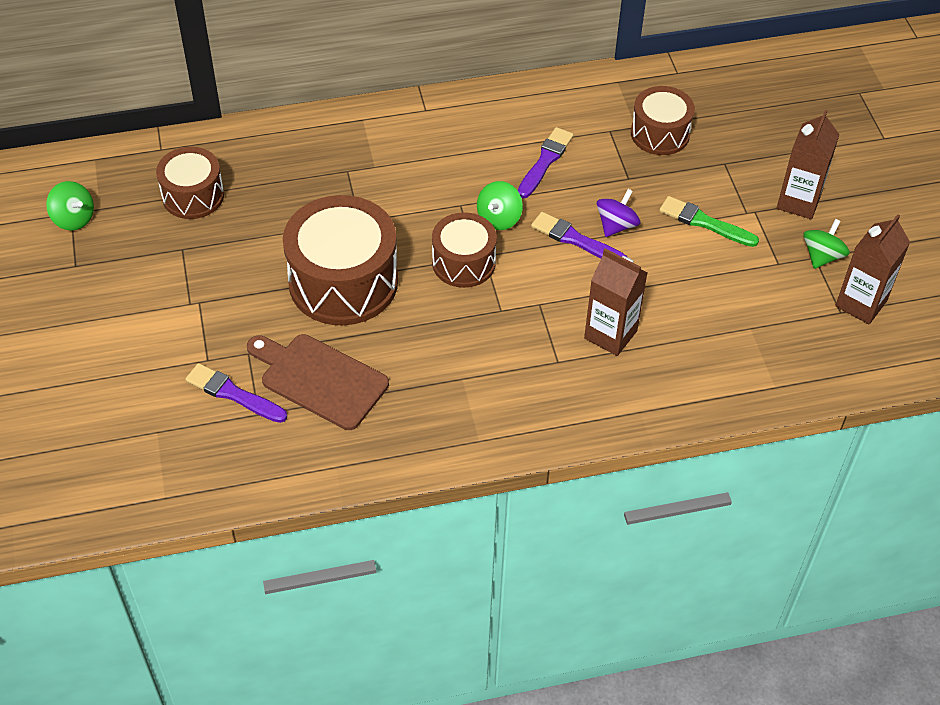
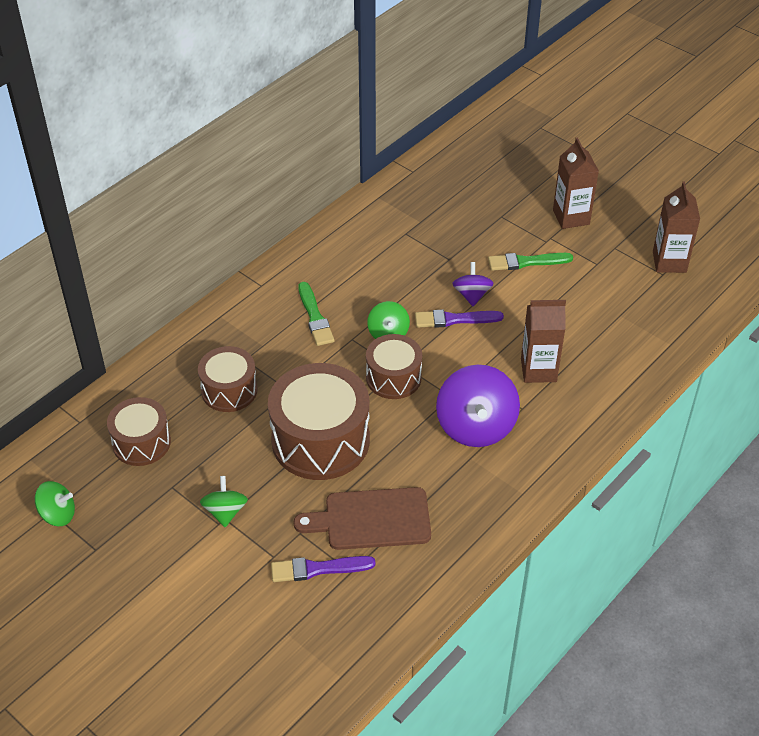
camera: 35 degrees left, 5 degrees down
(446, 166) = (315, 317): none -> green brush
(496, 352) = (476, 426): none -> purple spinning top
(545, 161) = (382, 277): purple brush -> none
(660, 133) = (441, 218): brown drum -> brown drum (229, 390)
(822, 256) = (618, 244): green spinning top -> green spinning top (225, 512)

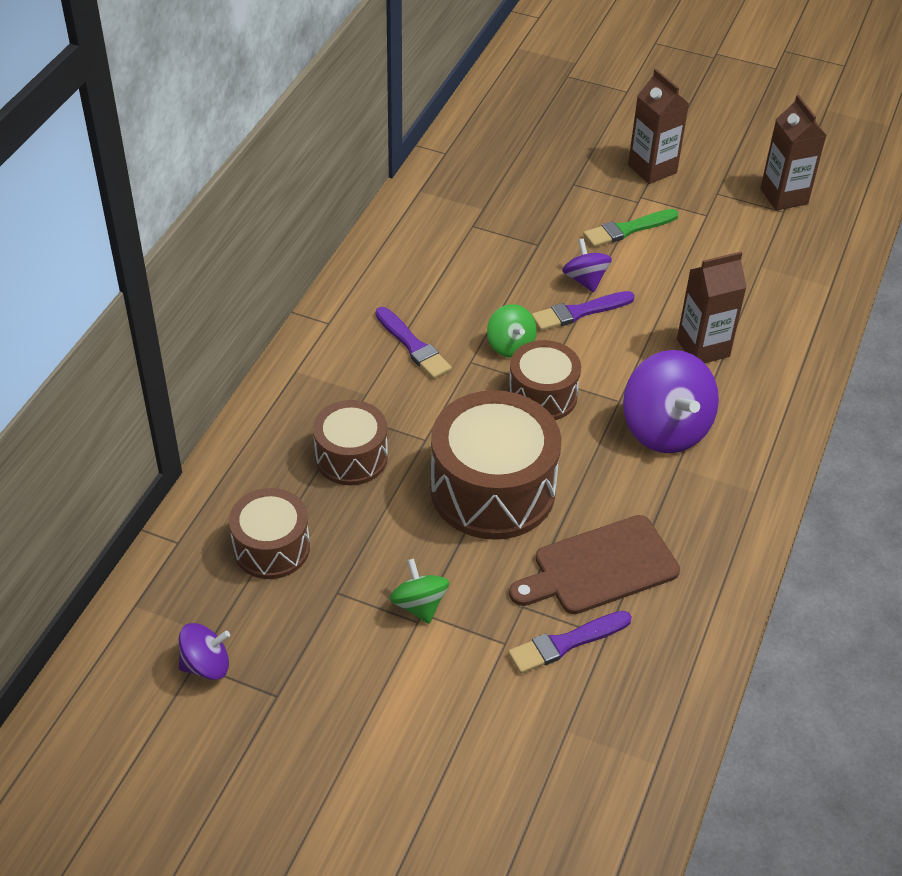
camera: 20 degrees left, 0 degrees up
(58, 514) = (206, 665): green spinning top -> purple spinning top
(315, 317) = (413, 346): green brush -> purple brush

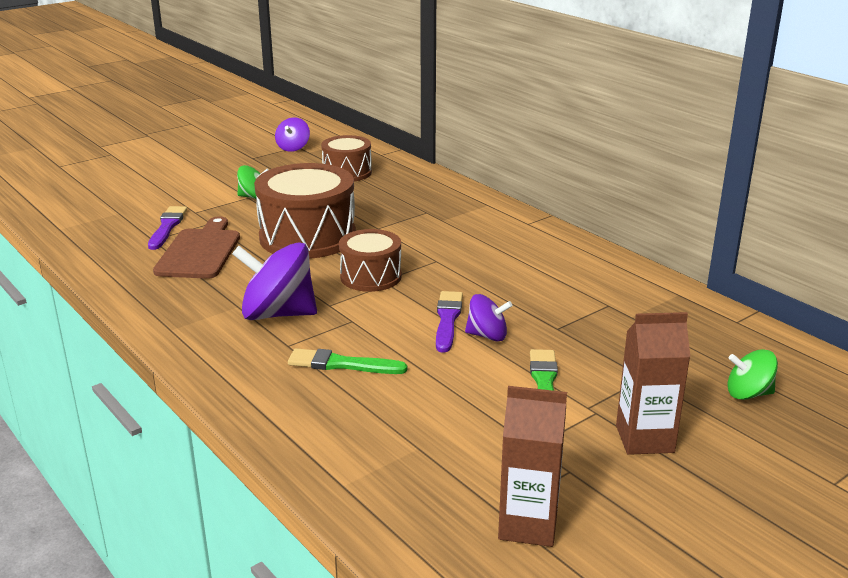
camera: 120 degrees right, 20 degrees down
(351, 457) = (389, 204): brown drum -> none
(413, 346) = (474, 245): purple brush -> none
(510, 345) = (437, 279): green spinning top -> green spinning top (748, 393)
(703, 348) = (342, 364): brown carton -> green brush

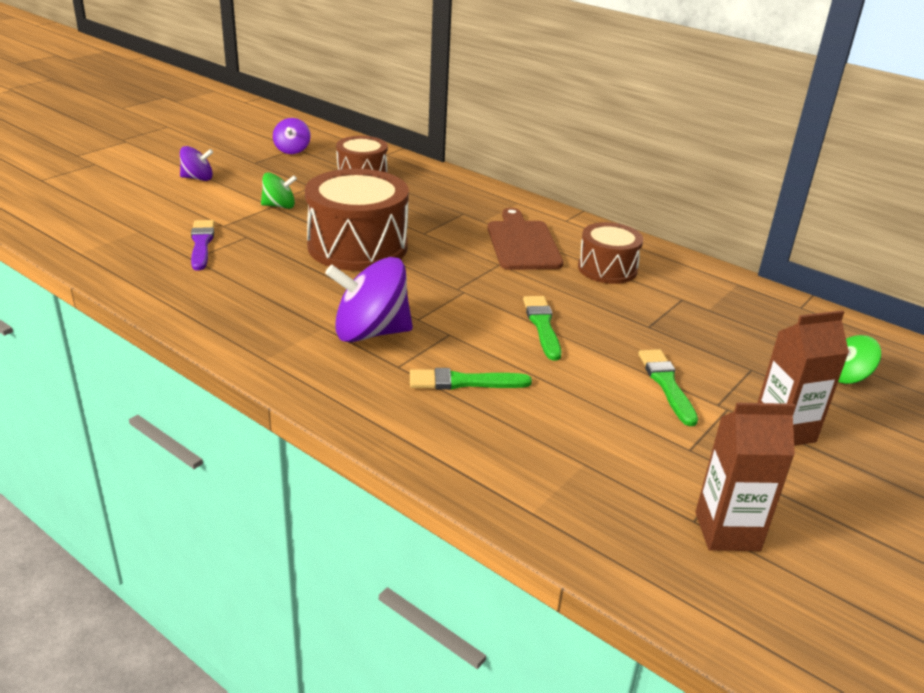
camera: 15 degrees left, 5 degrees up
(200, 252) = (252, 269): brown cutting board -> brown cutting board (522, 243)
(371, 276) = (444, 285): brown drum -> brown drum (607, 269)
(447, 319) = (542, 325): purple brush -> green brush
(487, 335) = (588, 339): purple spinning top -> purple spinning top (197, 178)

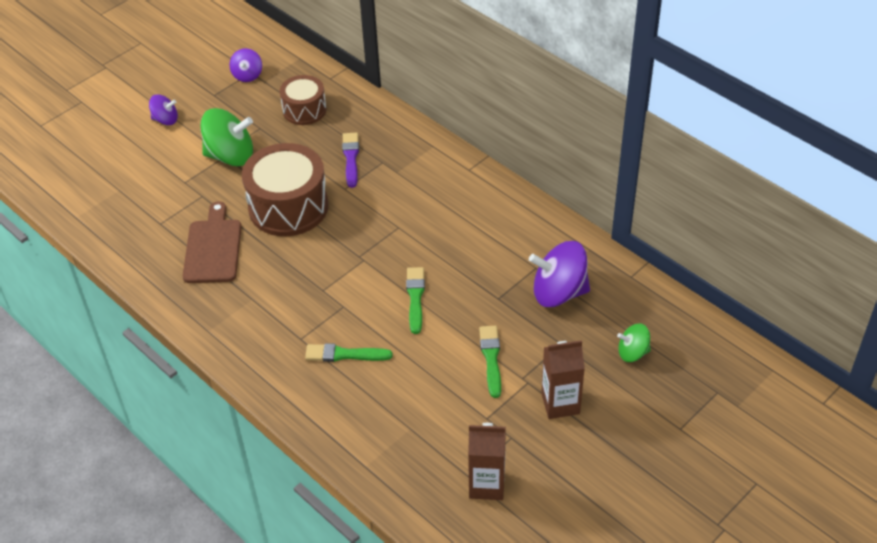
camera: 10 degrees right, 15 degrees up
(201, 244) = (167, 205): purple brush -> purple brush (351, 158)
(279, 206) = (230, 156): green spinning top -> green spinning top, size x1.83
(370, 332) = (285, 305): purple spinning top -> purple spinning top (559, 292)
(522, 243) = (424, 201): brown cutting board -> brown cutting board (213, 248)
(607, 269) = (485, 232): brown drum -> none

